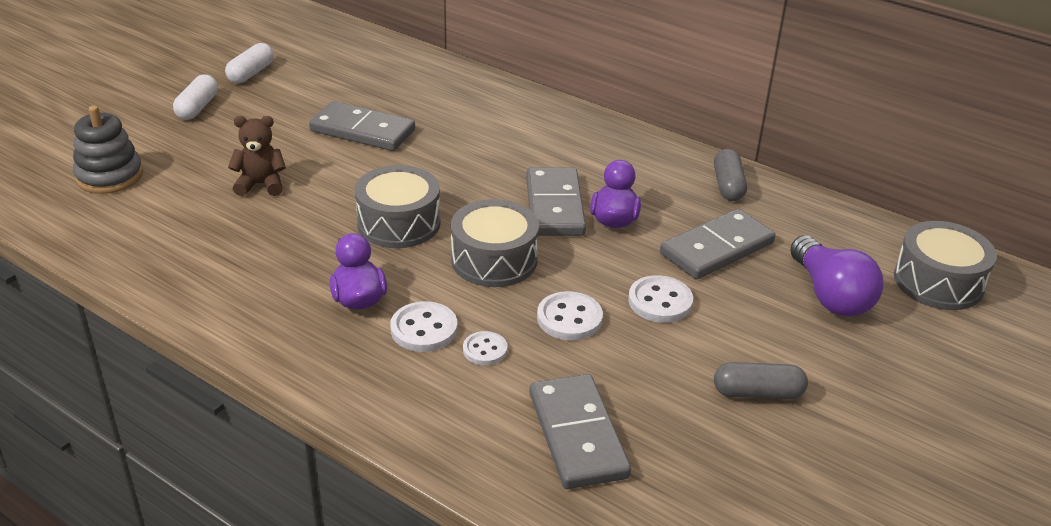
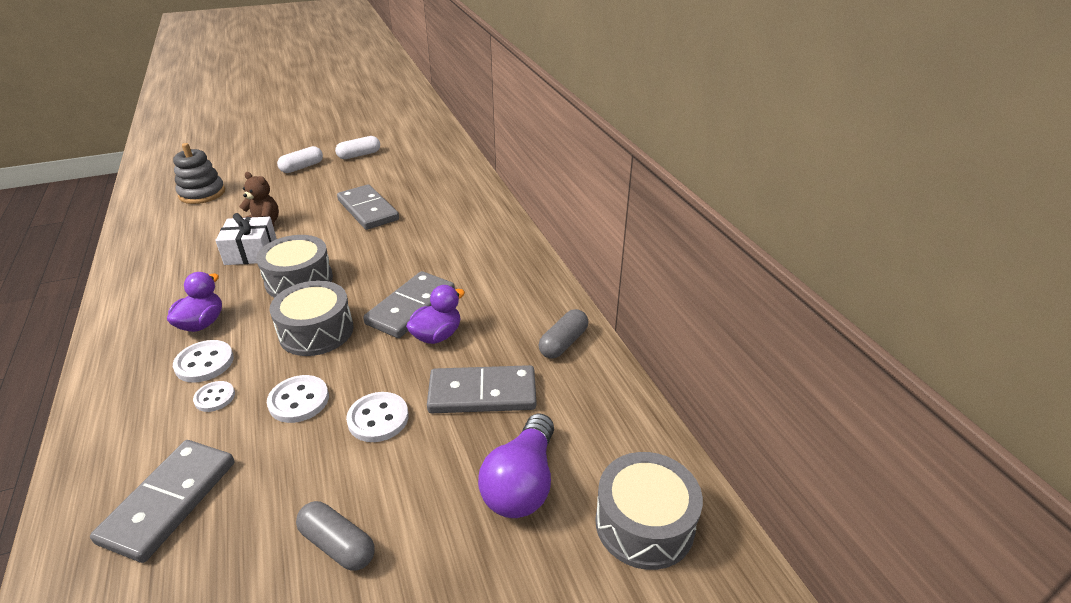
camera: 35 degrees right, 0 degrees up
(294, 216) = (251, 252): none -> white gift

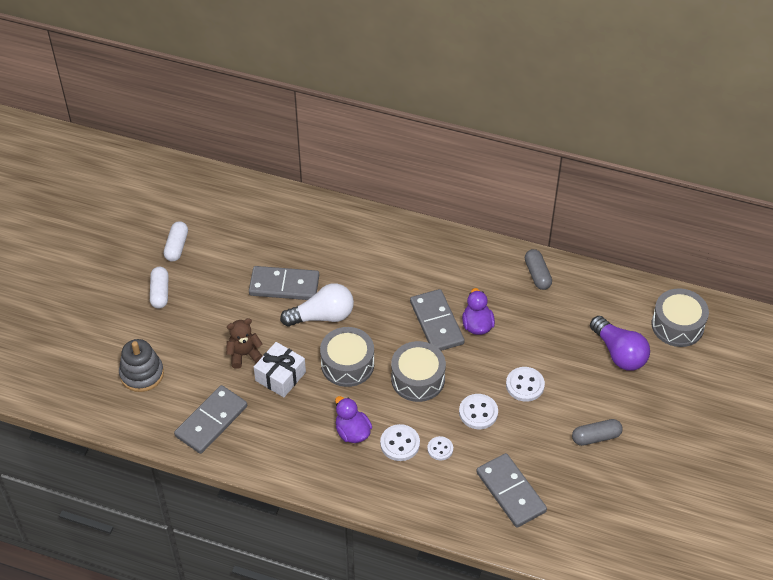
camera: 50 degrees left, 15 degrees up
(350, 242) = (322, 316): none -> white light bulb
(482, 393) = (545, 333): grey domino -> grey domino (211, 421)

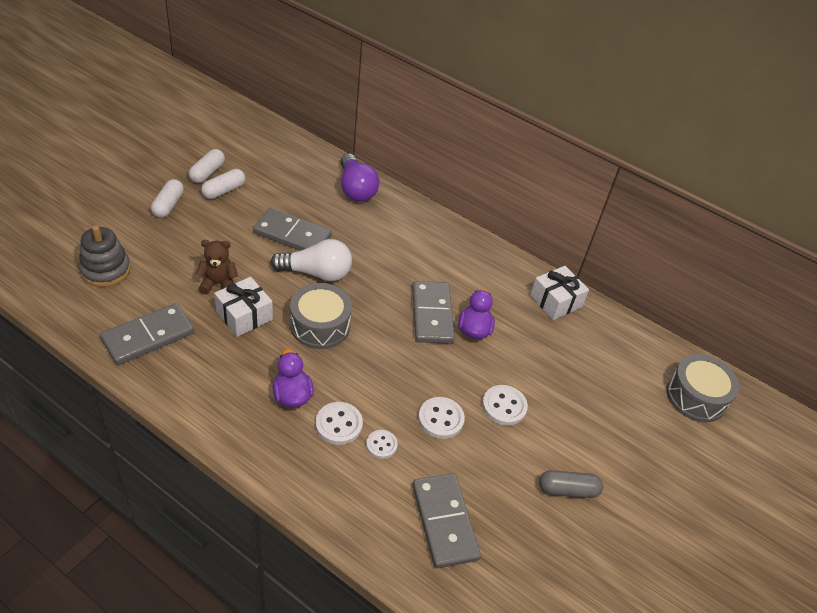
camera: 10 degrees right, 5 degrees down
(201, 260) = (224, 190): none -> white capsule
(418, 379) = (388, 363): grey drum -> none
(537, 274) = (556, 301): grey capsule -> white gift
(619, 353) = (622, 405): purple light bulb -> purple light bulb (356, 189)

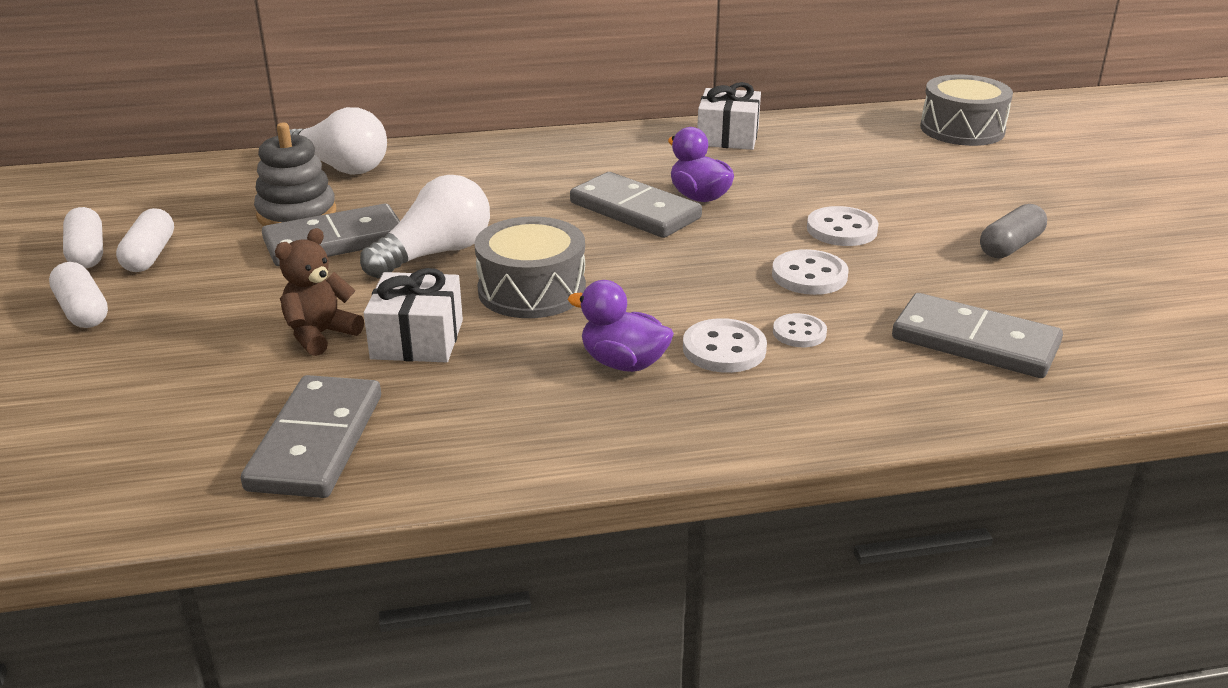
camera: 40 degrees left, 15 degrees down
(105, 270) = (102, 425): grey stacking toy -> grey stacking toy (297, 214)
(356, 189) = (340, 167): purple light bulb -> white light bulb

